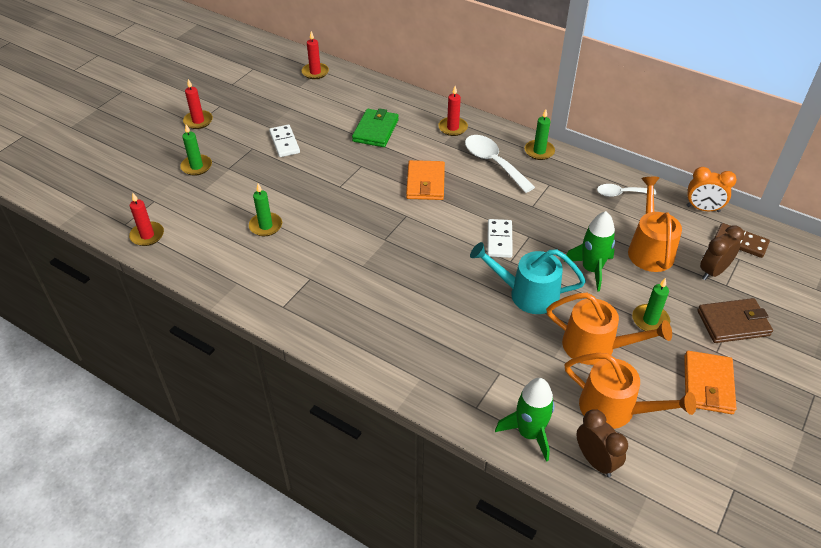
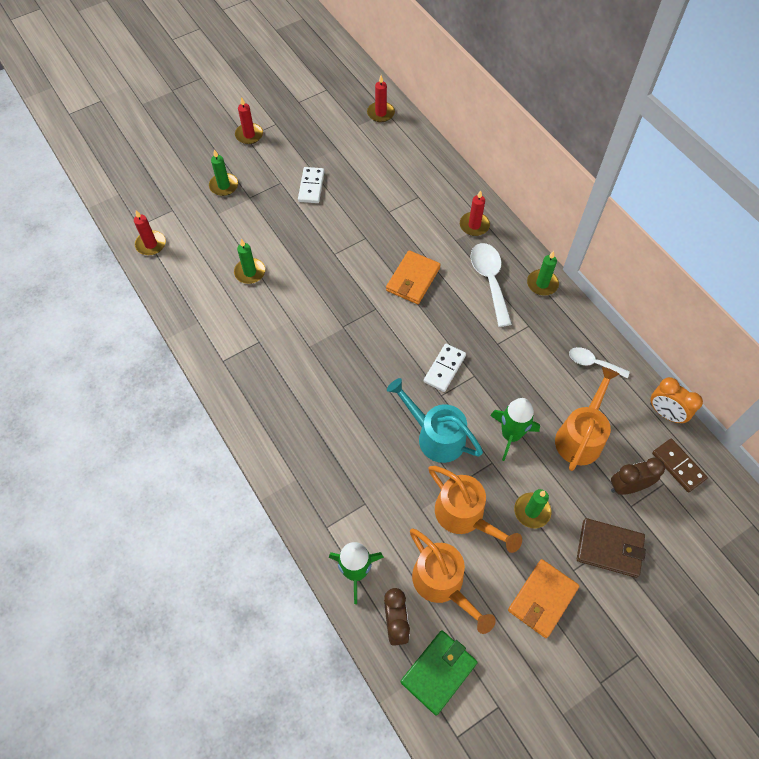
camera: 25 degrees right, 15 degrees up
(375, 130) = (400, 202): green wallet -> green wallet (438, 672)

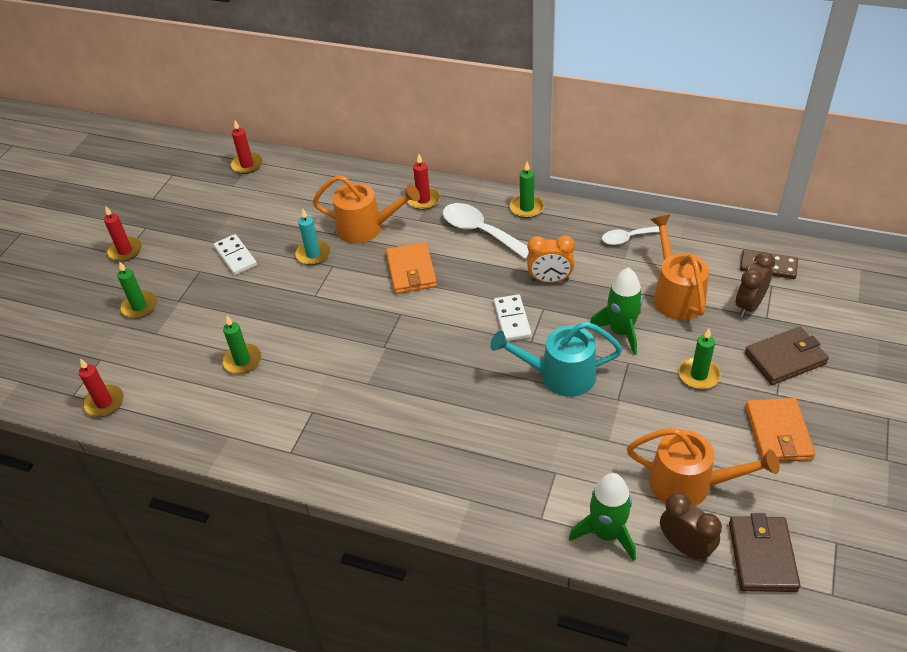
camera: 35 degrees left, 15 degrees down
(361, 219) = (313, 254): none -> turquoise candle
(438, 672) = (762, 556): green wallet -> brown wallet
(465, 516) = (650, 418): orange watering can -> orange watering can (367, 228)
(665, 413) = (719, 237): orange clock -> orange clock (550, 280)

